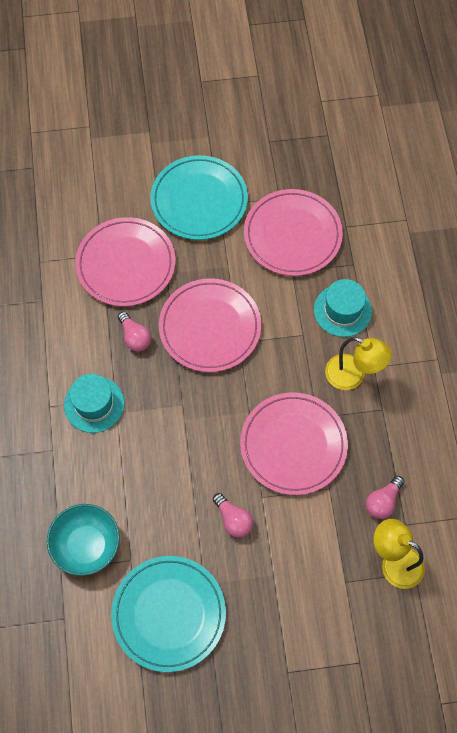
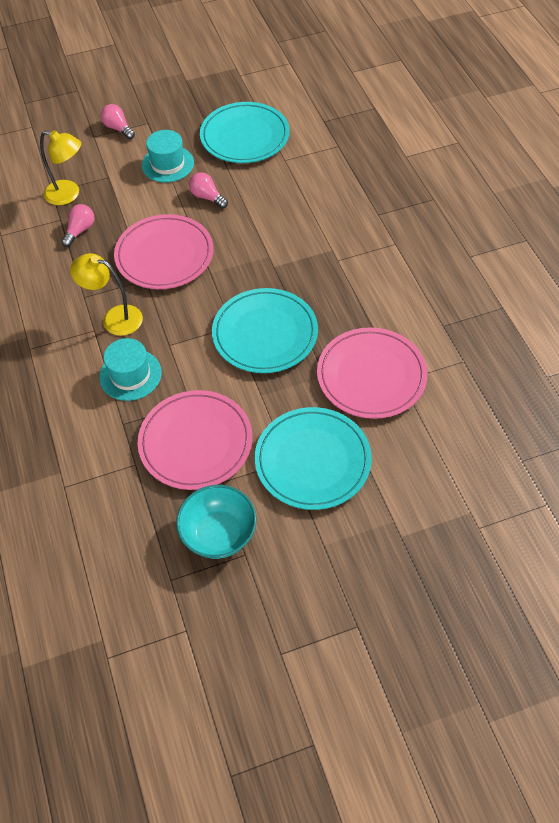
camera: 170 degrees right, 10 degrees down
(86, 546) = (323, 162): turquoise bowl -> turquoise bowl (219, 534)
(94, 404) = (355, 252): turquoise hat -> turquoise hat (167, 164)
(135, 337) = (337, 311): pink light bulb -> pink light bulb (118, 128)
(210, 327) = (265, 333): pink plate -> turquoise plate

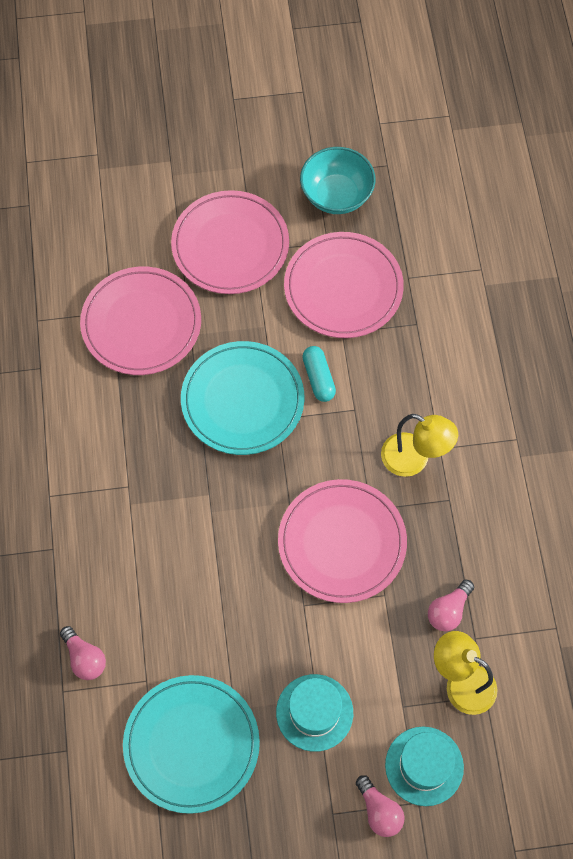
camera: 170 degrees left, 10 degrees up
(130, 375) = (403, 380): turquoise hat -> turquoise hat (424, 766)
(204, 362) = (318, 378): none -> turquoise capsule
(207, 197) = (269, 632): pink light bulb -> pink light bulb (84, 658)
(312, 460) = (230, 245): turquoise plate -> pink plate

